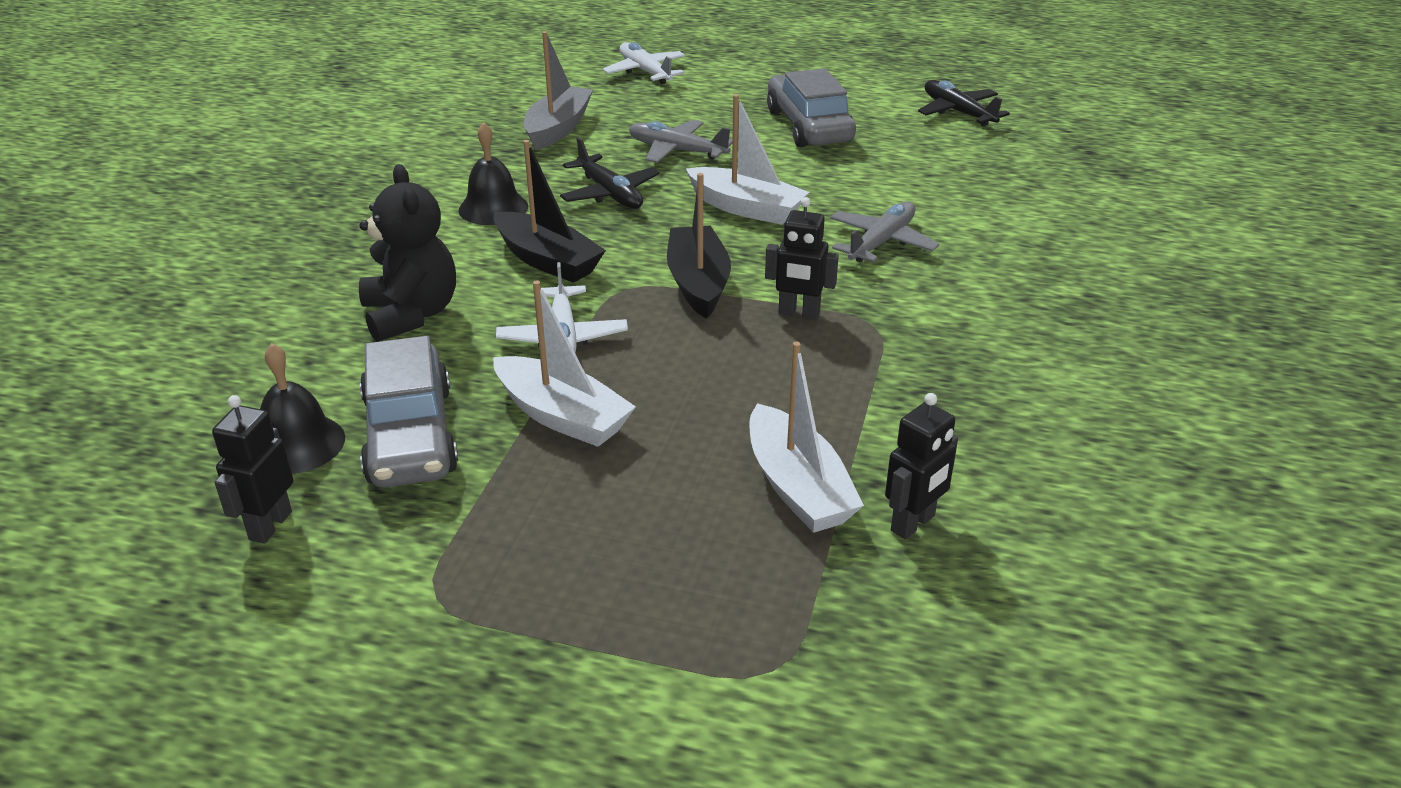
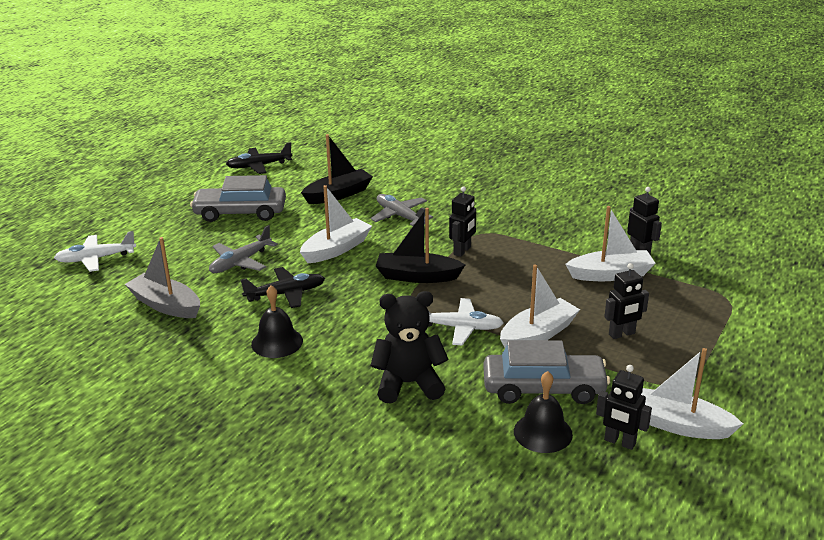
camera: 75 degrees left, 5 degrees down
(314, 594) = (677, 425): none -> white boat
(547, 260) = (363, 325): black boat -> black boat (338, 194)
(587, 513) = (622, 334): none -> black robot

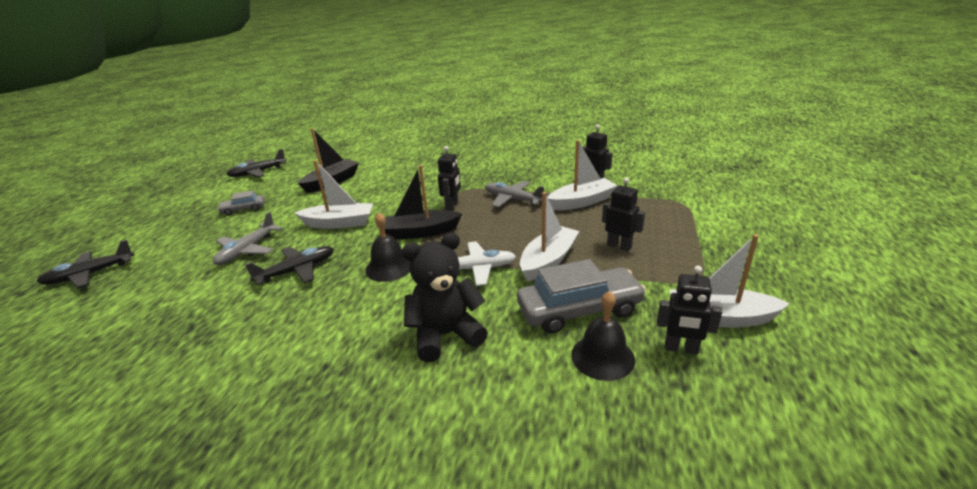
camera: 15 degrees left, 0 degrees up
(96, 259) = (90, 274): white plane -> black plane
(166, 305) = (167, 306): grey boat -> none
(240, 213) = (243, 209): grey car -> grey car, size x0.51
(277, 342) = (294, 320): black bell -> black bell (389, 267)
(336, 249) = (339, 223): white boat -> white boat turned 60 degrees clockwise
(400, 216) = (389, 189): grey plane -> grey plane (513, 199)
(622, 334) = (619, 246): black robot -> black robot turned 105 degrees counterclockwise

